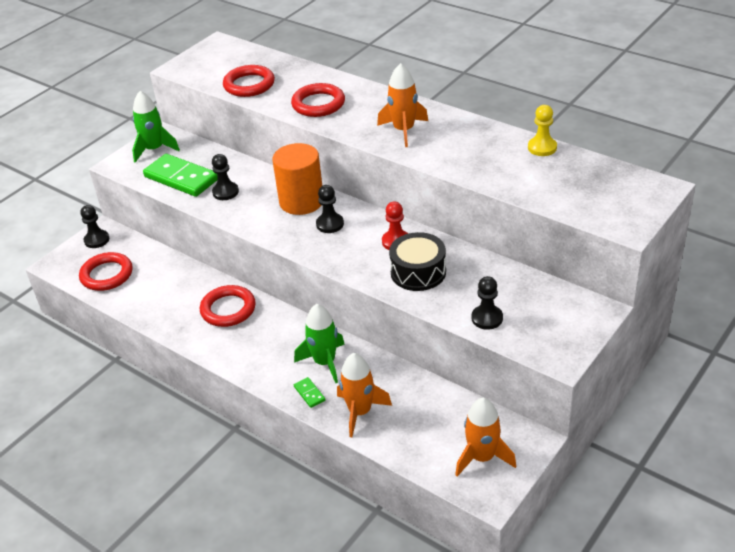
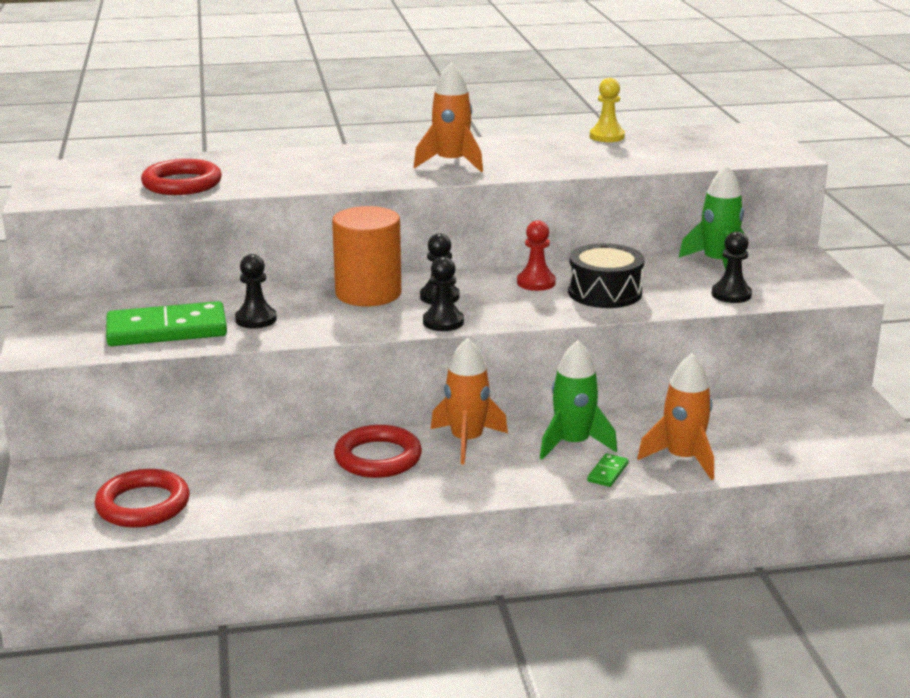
camera: 50 degrees left, 15 degrees down
(97, 240) = (55, 483): black pawn -> black pawn (443, 322)
(154, 149) = (67, 322): green rocket -> green rocket (717, 263)
(309, 394) = (608, 472): green domino -> green domino turned 75 degrees counterclockwise
(318, 104) = (308, 173): red ring -> none
(482, 457) = (843, 430): orange rocket -> orange rocket (467, 441)

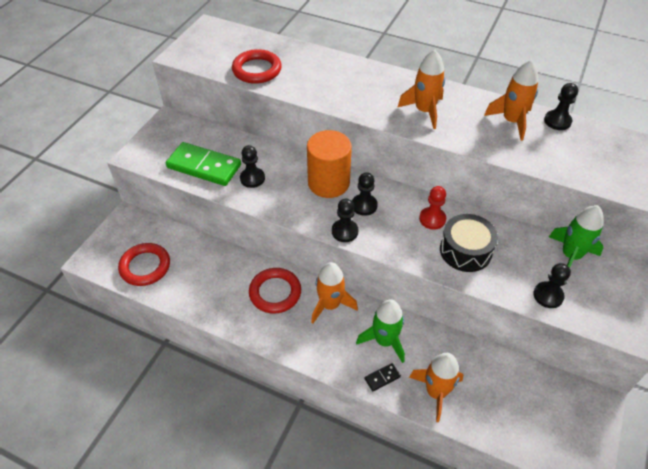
camera: 35 degrees right, 25 degrees up
(559, 147) = (511, 121): none -> orange rocket
(607, 136) = (557, 121): yellow pawn -> black pawn
(608, 472) = (382, 378): green domino -> black domino

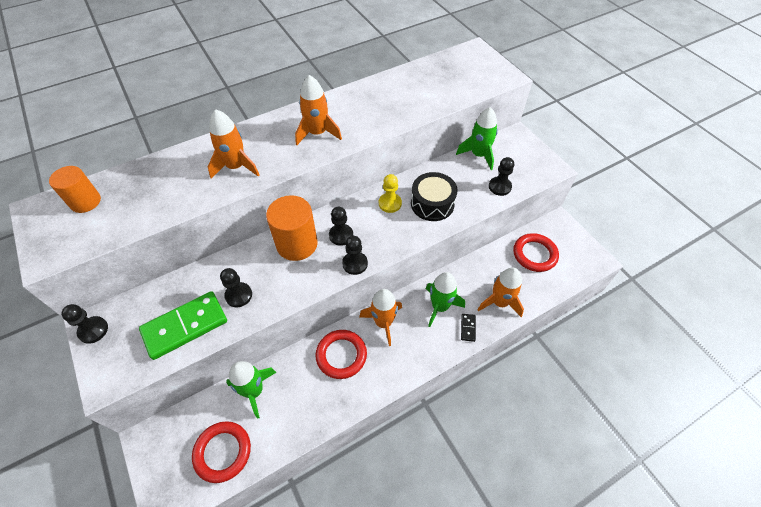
camera: 55 degrees left, 5 degrees up
(203, 254) = (254, 391): none -> green rocket
(235, 41) = (85, 201): none -> orange cylinder
(257, 70) = (146, 207): red ring -> red ring (534, 254)
(432, 219) = (390, 203): red pawn -> yellow pawn
(511, 121) = (375, 97): orange rocket -> orange rocket (236, 167)
(557, 121) = (397, 77): black pawn -> black pawn (93, 330)

